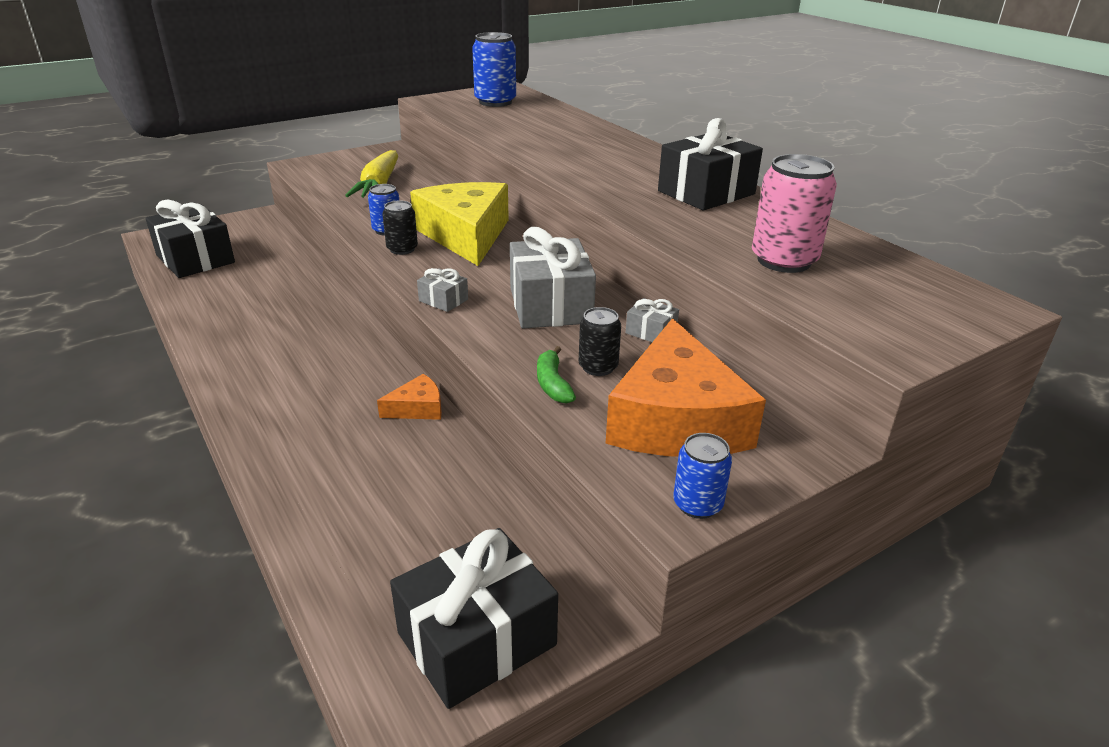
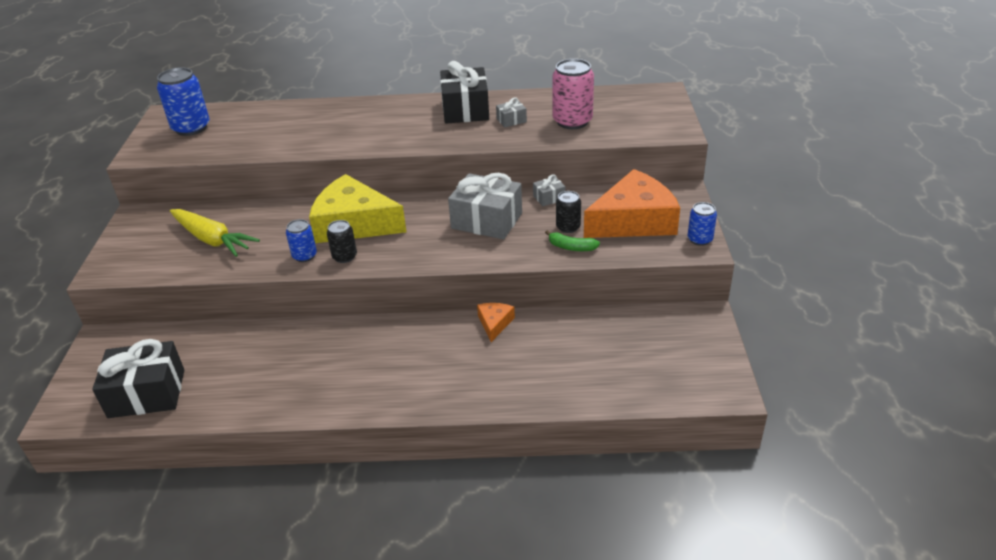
camera: 55 degrees left, 5 degrees up
(443, 300) = (439, 259): grey gift -> grey gift (511, 120)
(476, 639) = (698, 355): black gift -> none
(676, 419) = (634, 221): orange cheese -> orange cheese turned 60 degrees counterclockwise

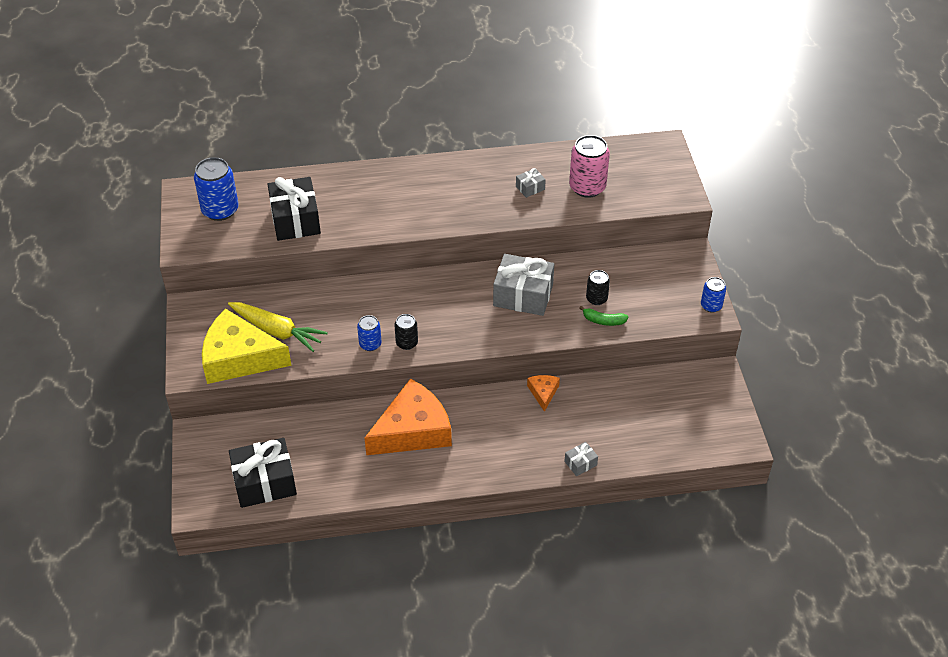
camera: 10 degrees left, 10 degrees up
(353, 223) = (402, 305): yellow cheese -> yellow cheese (239, 358)
(465, 110) = (483, 175): black gift -> black gift (295, 220)
(549, 198) = (573, 266): grey gift -> grey gift (580, 463)
(634, 221) = (653, 288): orange cheese -> orange cheese (413, 430)

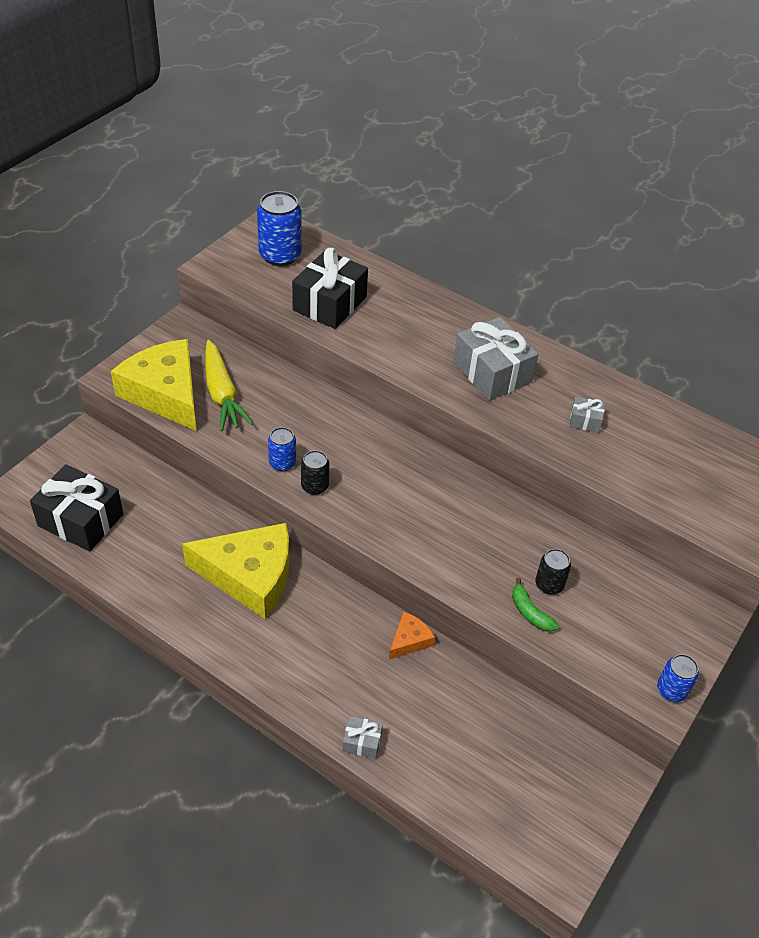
camera: 40 degrees right, 0 degrees up
(413, 430) = (250, 576): orange cheese -> yellow cheese
(523, 295) = (477, 525): grey gift -> grey gift (492, 372)
(587, 187) = (648, 461): pink can -> none

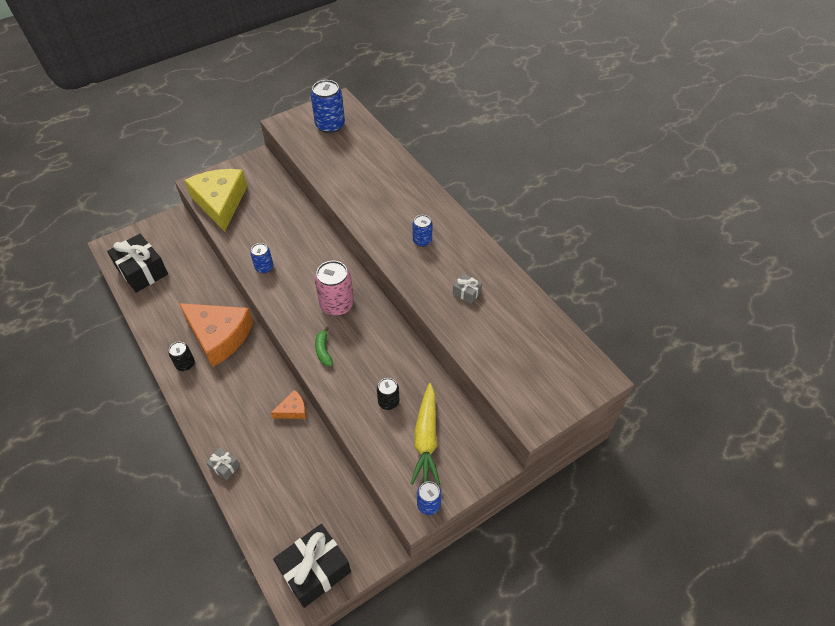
camera: 25 degrees right, 5 degrees up
(222, 394) = (254, 211): yellow carrot -> yellow carrot (426, 439)
(250, 576) = (219, 336): yellow cheese -> orange cheese
(315, 486) = (275, 288): black can -> black can (185, 364)
(329, 303) = (342, 166): black gift -> black gift (315, 570)
(410, 485) = (337, 305): none -> pink can
(492, 372) = (422, 240): grey gift -> blue can
(530, 612) = (363, 417): green banana -> green banana (323, 350)

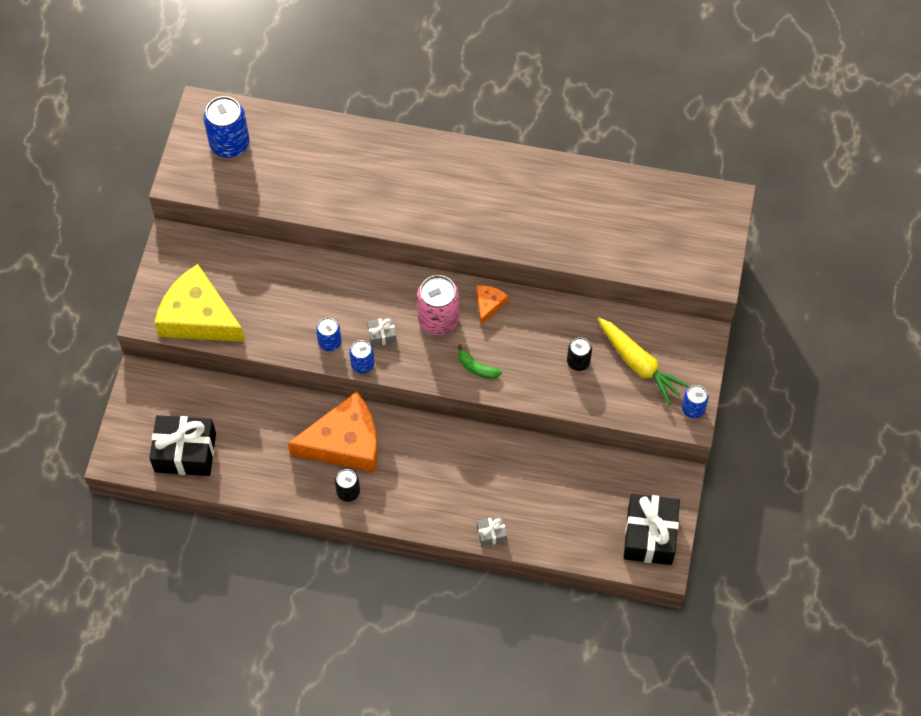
camera: 45 degrees left, 10 degrees up
(293, 410) = (489, 443): orange cheese -> orange cheese (489, 304)
(422, 240) = (465, 196): blue can -> blue can (362, 364)
(466, 292) = (556, 214): grey gift -> grey gift (382, 335)

